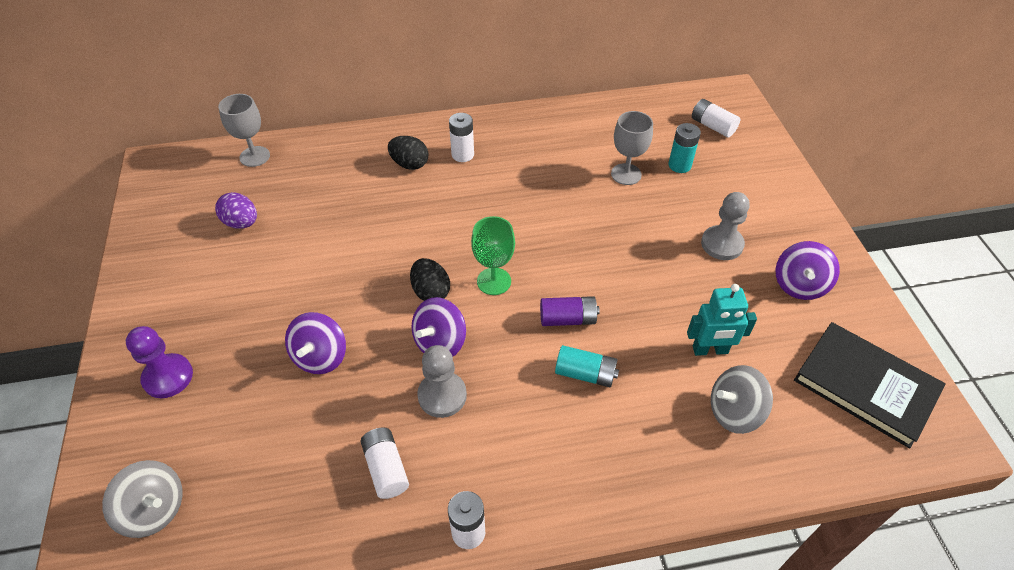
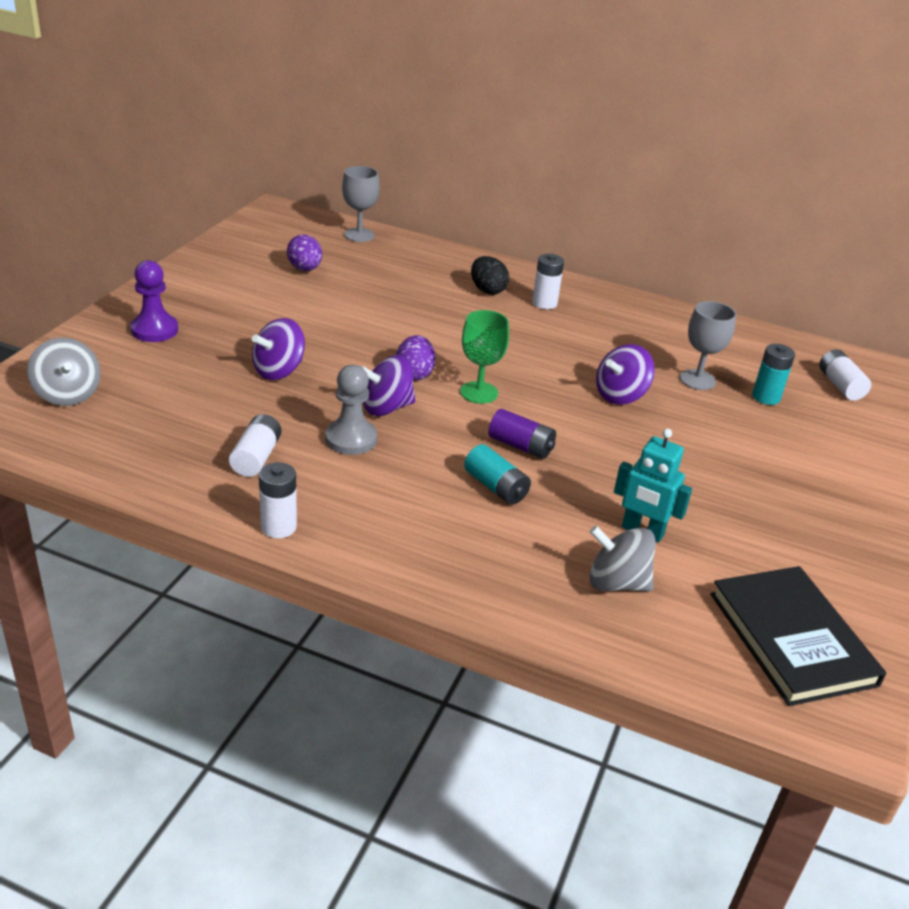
camera: 30 degrees right, 15 degrees down
(431, 292) = (414, 374): black egg -> purple egg
(722, 244) = (746, 469): grey pawn -> none
(799, 285) = (802, 535): purple spinning top -> purple spinning top (620, 395)

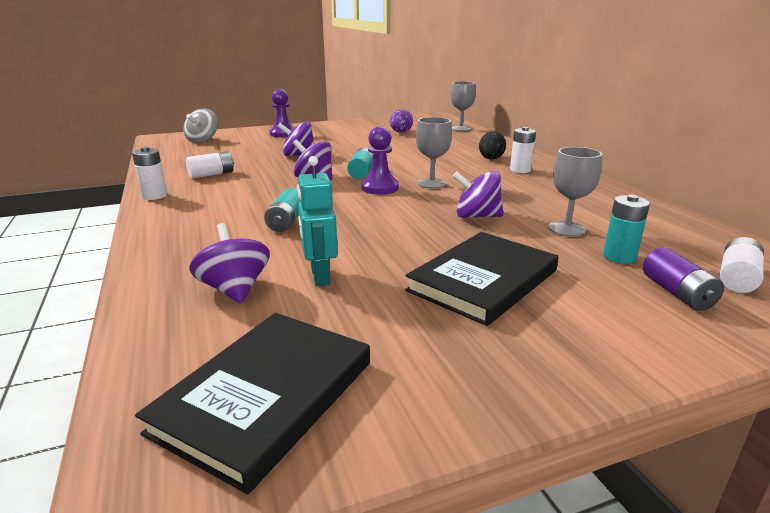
camera: 50 degrees right, 10 degrees down
(351, 439) = (266, 182): grey pawn -> none
(414, 374) = (361, 173): purple egg -> turquoise battery
(479, 392) = (380, 188): green goblet -> purple pawn
(509, 362) = (431, 183): none -> grey goblet
(521, 446) = (347, 213): purple battery -> purple battery (677, 293)
(616, 583) = (235, 289): grey spinning top -> purple spinning top
(736, 470) = (483, 280): none -> black book

